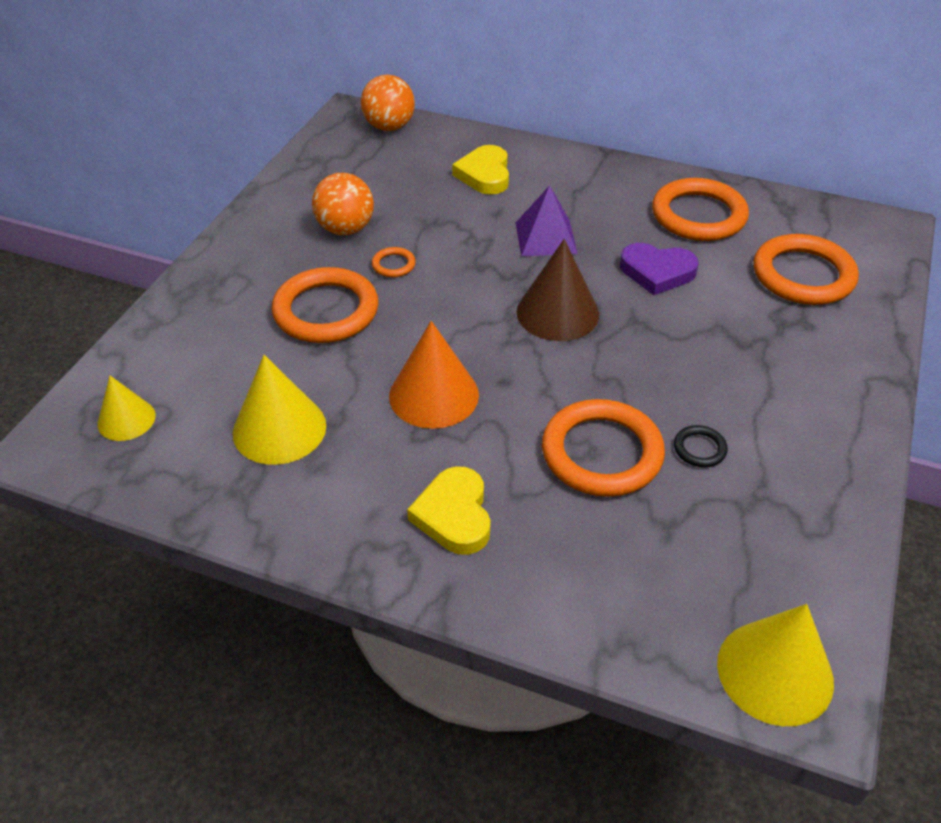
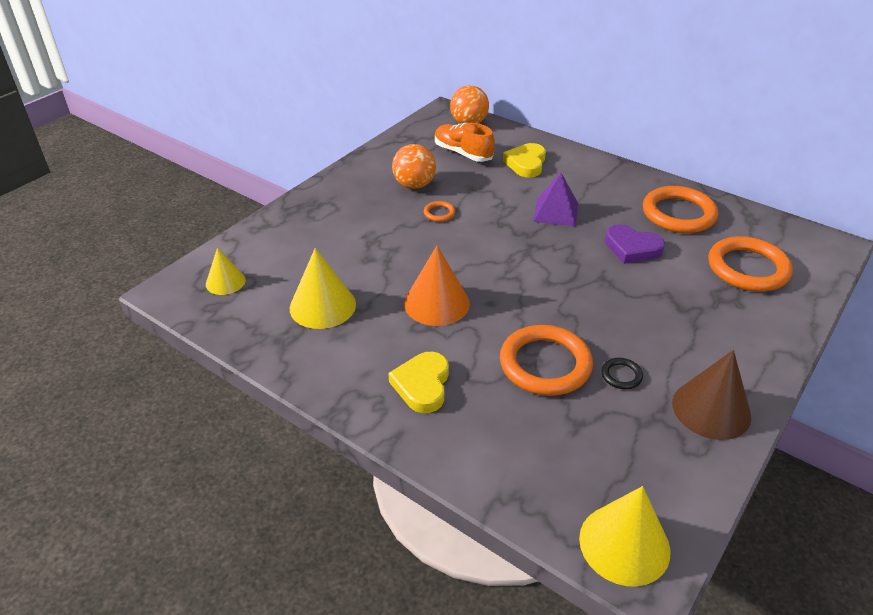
camera: 15 degrees right, 5 degrees down
(326, 311) = (381, 236): orange ring -> none
(396, 172) = (463, 153): none -> orange shoe
(557, 313) = (546, 264): brown cone -> brown cone (711, 409)

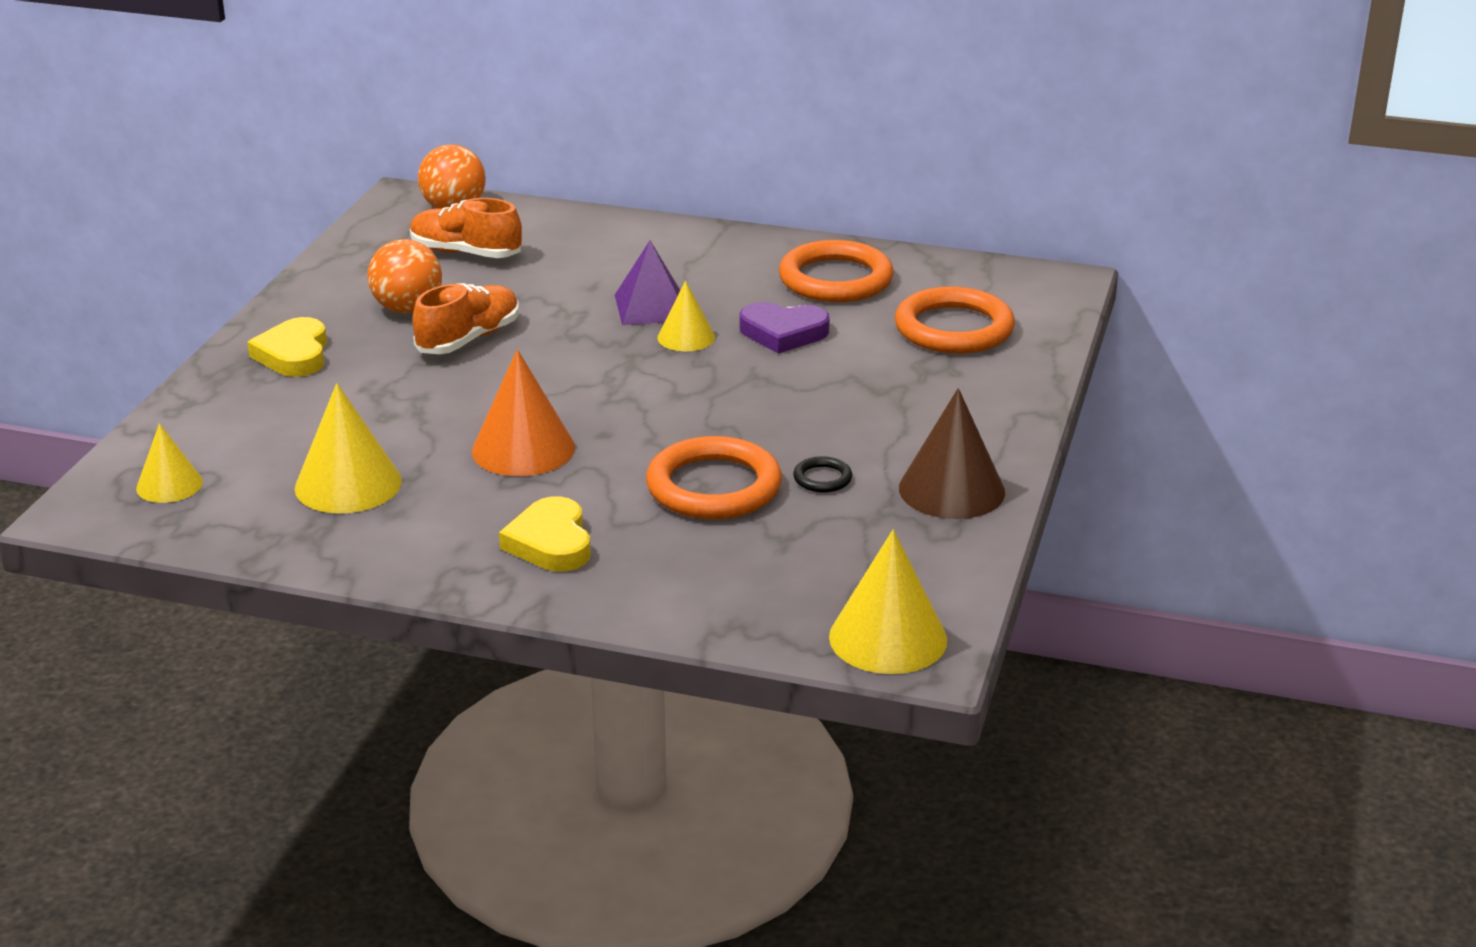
camera: 20 degrees left, 10 degrees down
(439, 213) = (469, 339): orange ring -> orange shoe
(526, 163) = (576, 251): yellow heart -> yellow heart (294, 354)
(569, 239) = (686, 337): none -> yellow cone

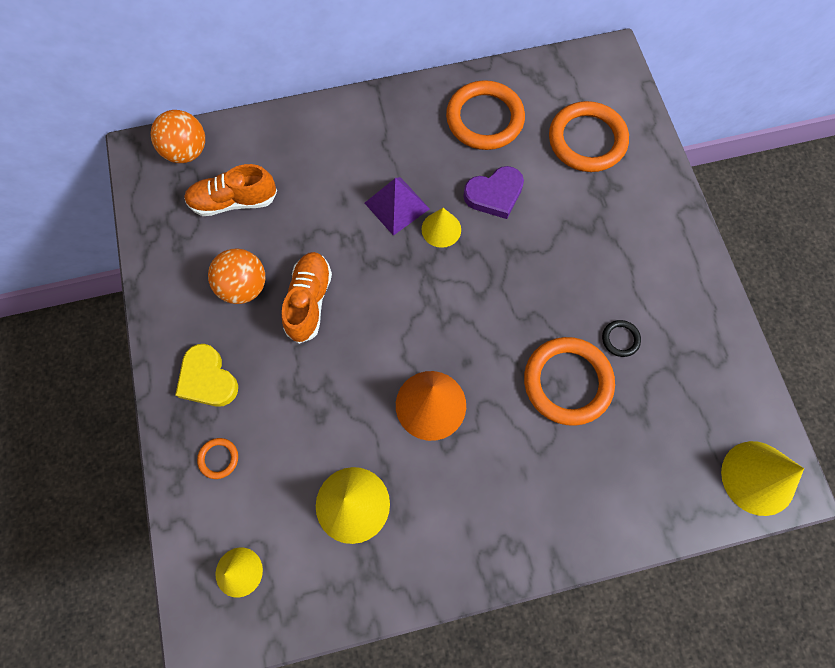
camera: 30 degrees left, 40 degrees up
(241, 407) = (218, 458): none -> orange ring
(550, 542) = (517, 494): yellow heart -> none
(951, 490) = (695, 311): brown cone -> none

